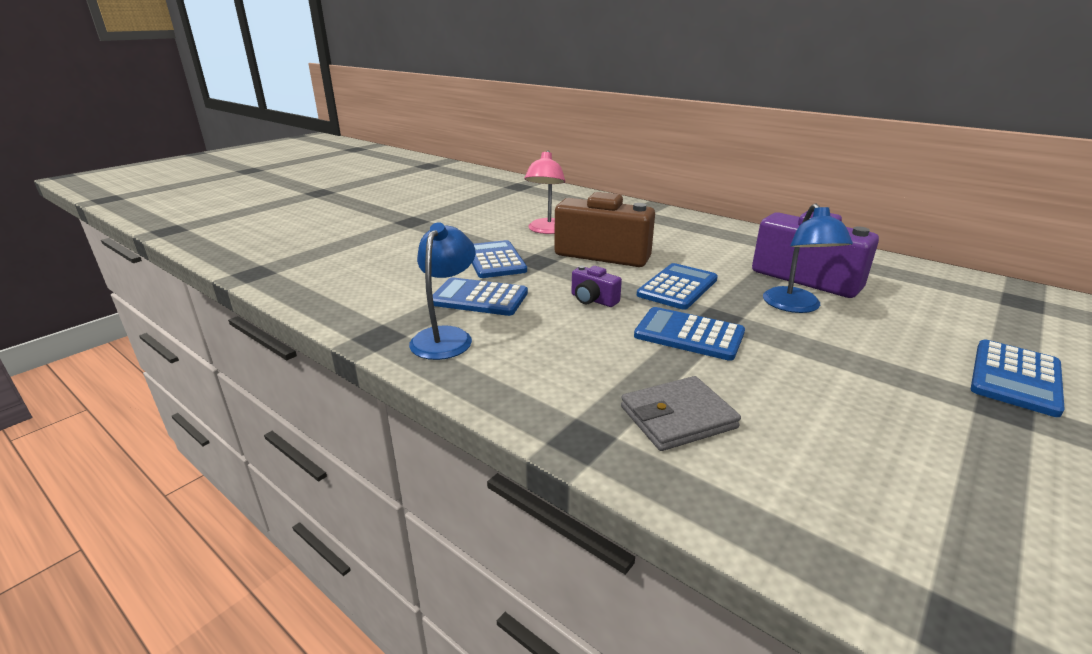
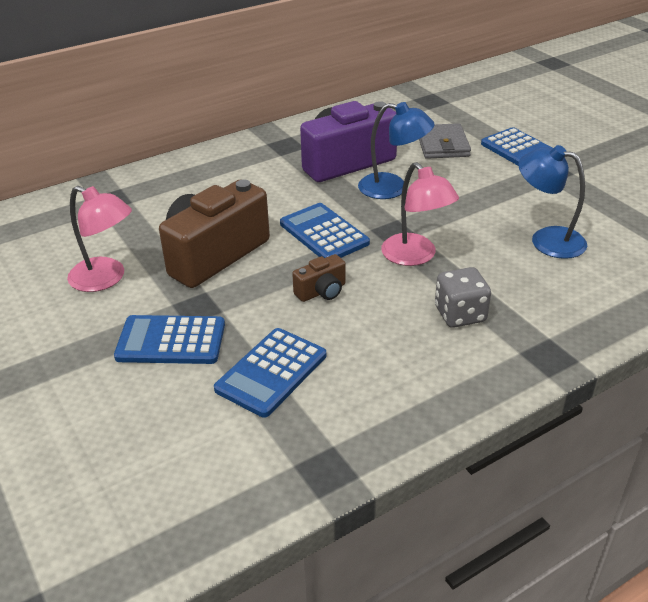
camera: 70 degrees left, 10 degrees up
(446, 336) = (351, 412): blue lamp -> blue lamp (547, 239)
(593, 300) = (322, 291): purple camera -> brown camera
(614, 372) = (460, 314): none -> grey dice
(678, 417) = (532, 300): grey wallet -> grey wallet (442, 145)
(689, 335) = (415, 256): blue calculator -> pink lamp

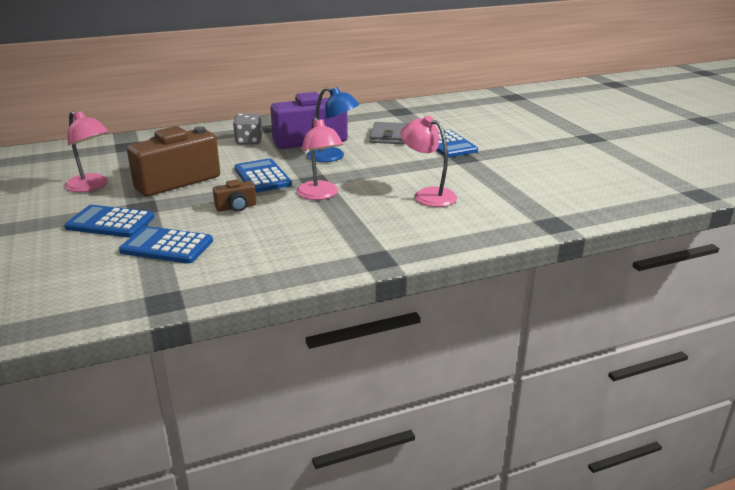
camera: 10 degrees right, 10 degrees down
(271, 372) = (166, 246): blue calculator -> blue calculator turned 60 degrees clockwise
(460, 314) = (328, 229): grey dice -> grey dice (249, 141)
(547, 239) = (428, 195): blue lamp -> pink lamp

